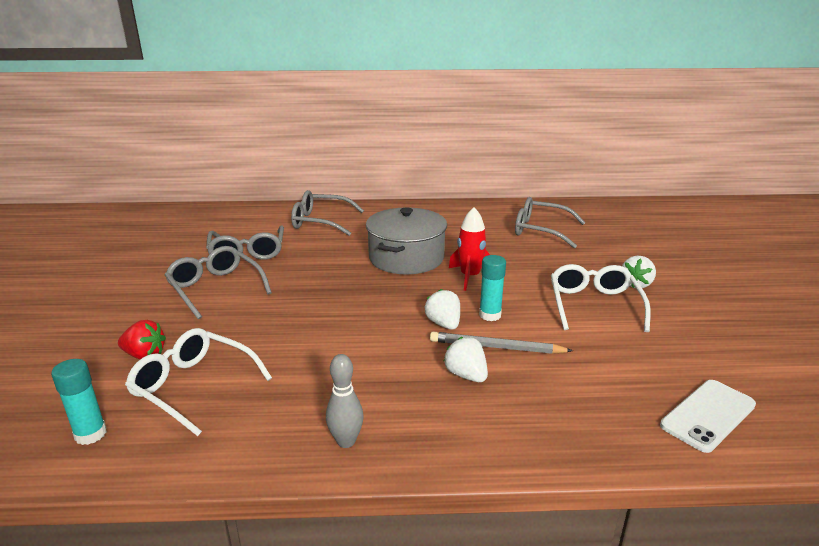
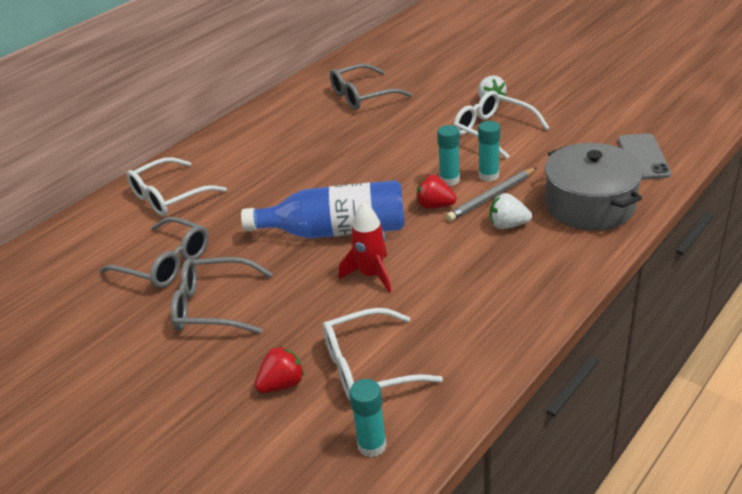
camera: 45 degrees left, 10 degrees up
(321, 222) = (169, 196): grey glasses -> white glasses
(346, 441) = (521, 309): grey bowling pin -> none
(354, 295) = (336, 231): none -> blue bottle
(406, 258) = (311, 179): grey pot -> grey pot (589, 205)
(443, 324) = (435, 206): white strawberry -> red strawberry
(470, 277) = (385, 163): red rocket -> red rocket (371, 275)
(525, 332) = (488, 176): none -> turquoise glue stick
(708, 415) = (643, 157): white phone -> grey phone

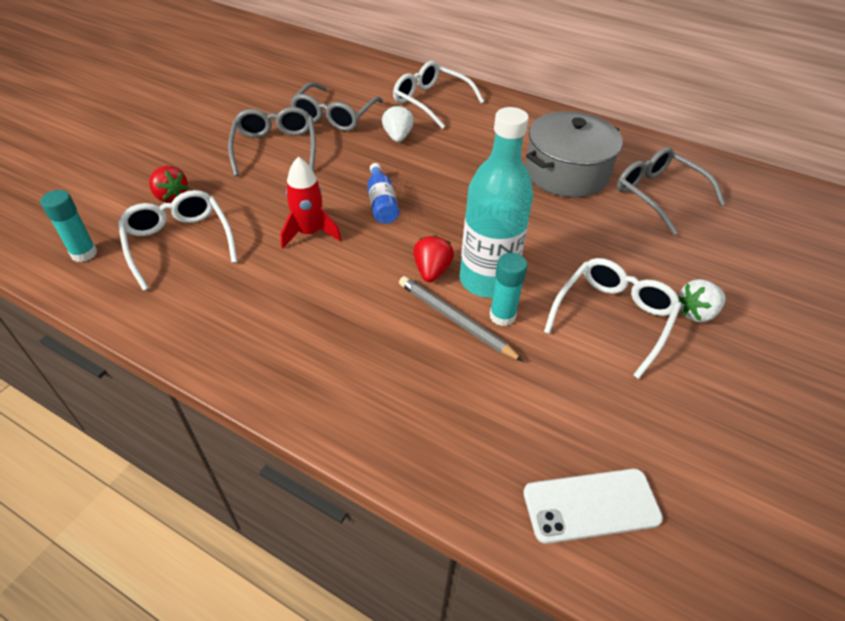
camera: 75 degrees right, 10 degrees up
(336, 231) = (381, 203): blue bottle -> blue bottle, size x0.49
(449, 180) = (487, 280): turquoise glue stick -> turquoise bottle
(508, 225) = (396, 336): white strawberry -> white strawberry (397, 137)
(589, 205) = (446, 424): grey pot -> grey pot (566, 173)
(643, 157) = (591, 505): grey phone -> white phone

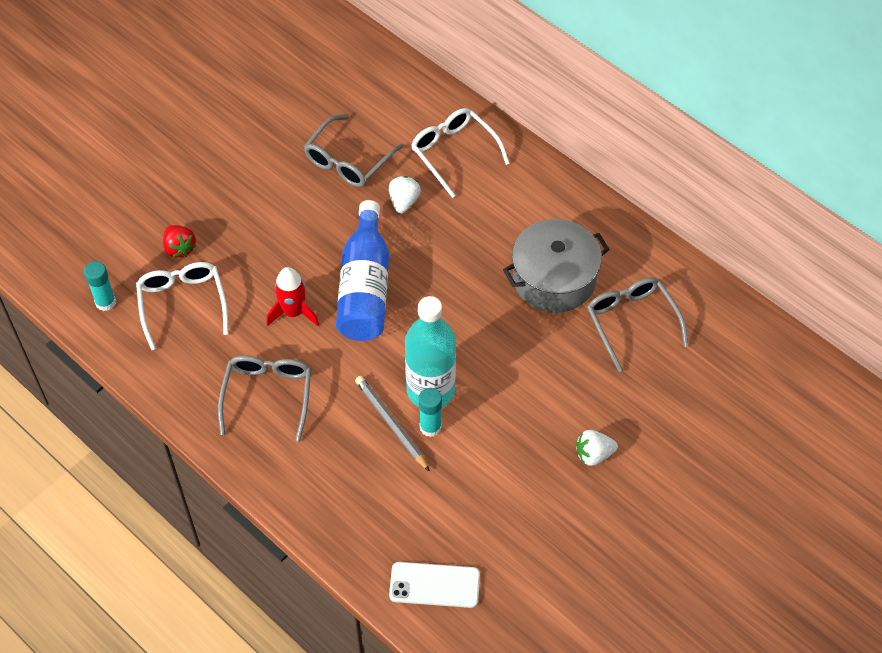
camera: 15 degrees right, 10 degrees up
(275, 148) = (281, 199): grey glasses -> grey glasses (268, 396)
(381, 203) = (365, 288): blue bottle -> blue bottle, size x2.03
(432, 271) = (387, 372): red strawberry -> none
(613, 317) = (521, 446): white glasses -> none

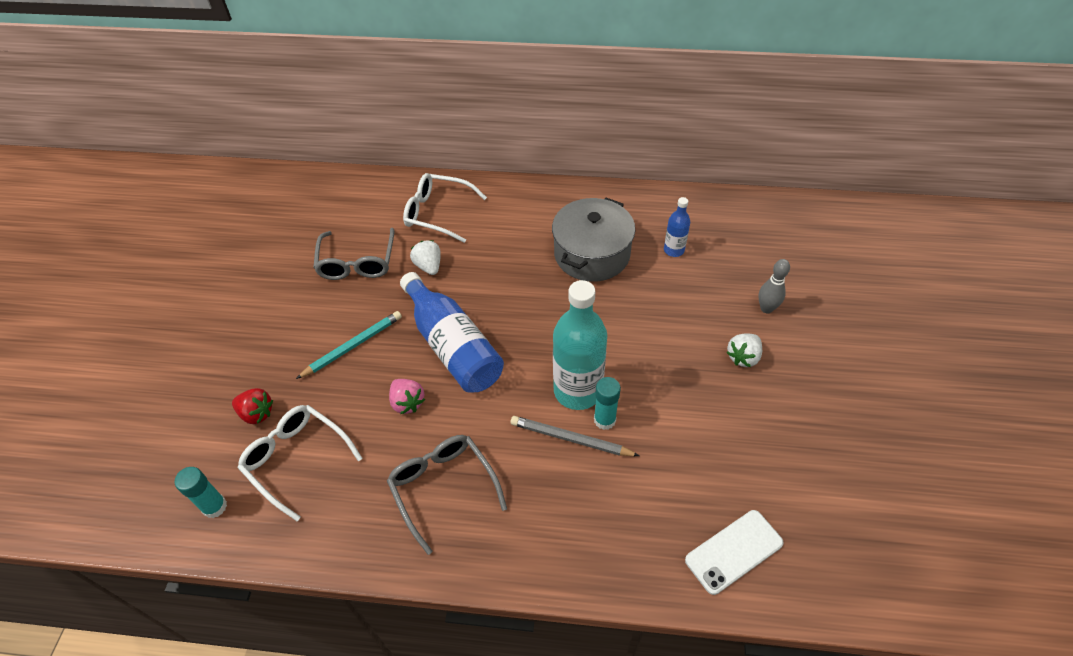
camera: 35 degrees left, 5 degrees down
(288, 237) = (353, 346): none -> turquoise pencil
(293, 312) = (407, 402): red rocket -> pink strawberry
(631, 322) = (673, 250): grey glasses -> blue bottle
(659, 428) = (766, 308): none -> grey bowling pin

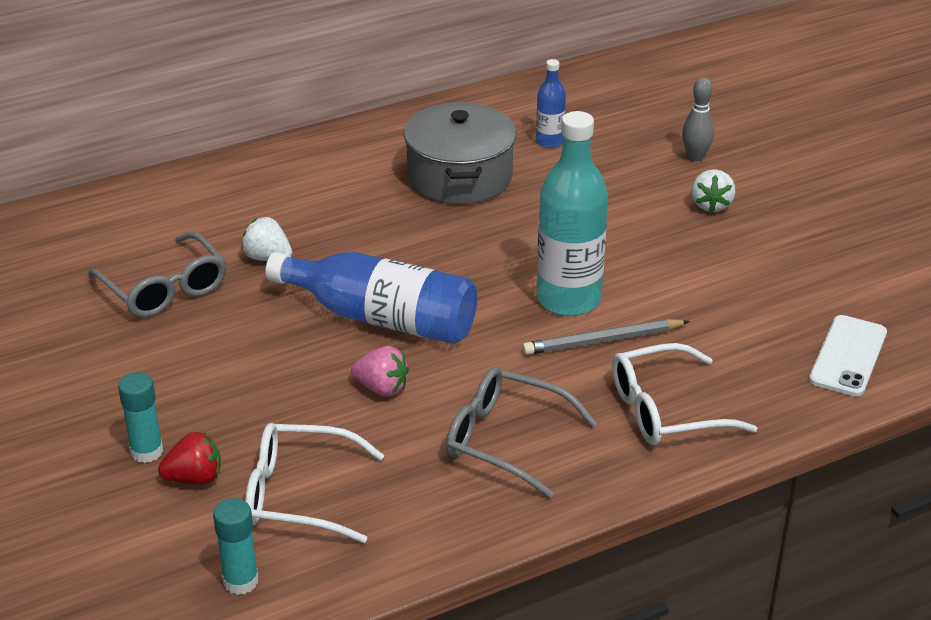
camera: 35 degrees left, 15 degrees down
(353, 346) = (252, 367): turquoise pencil -> none
(438, 213) = (222, 204): white glasses -> white glasses (666, 410)
(604, 420) = (622, 311): turquoise glue stick -> turquoise glue stick (147, 451)

